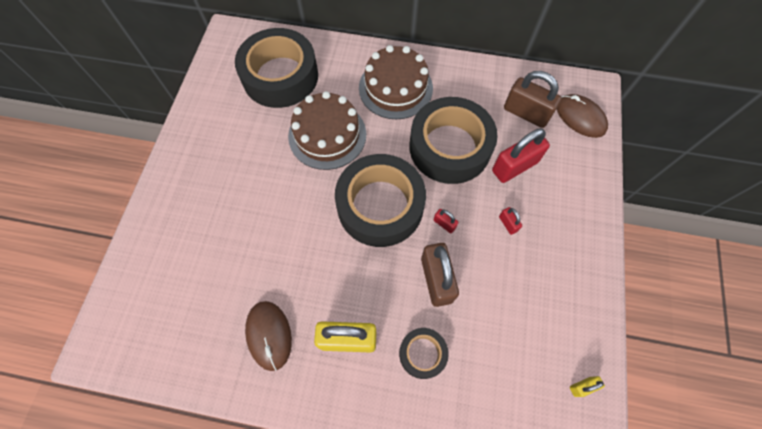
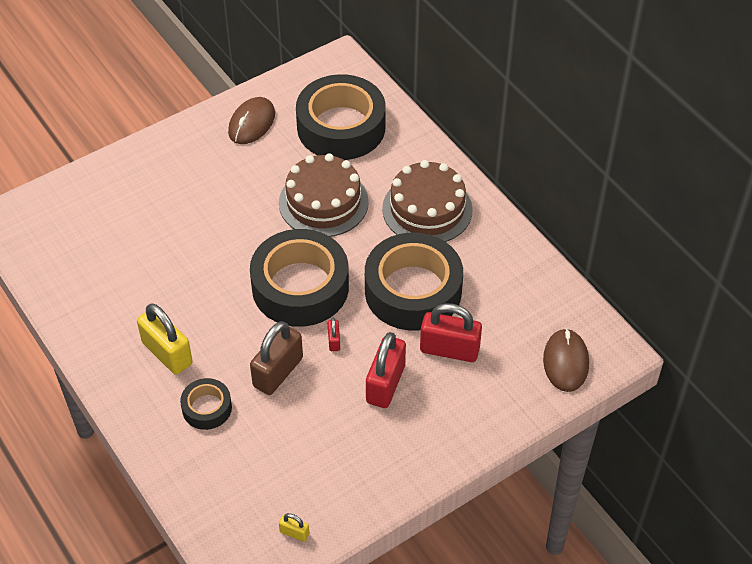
camera: 45 degrees right, 15 degrees down
(269, 335) = (119, 304): brown mouse -> brown mouse (251, 123)
(508, 224) = (385, 384): red padlock -> red padlock, size x2.19
(526, 113) = (518, 319): brown padlock -> none

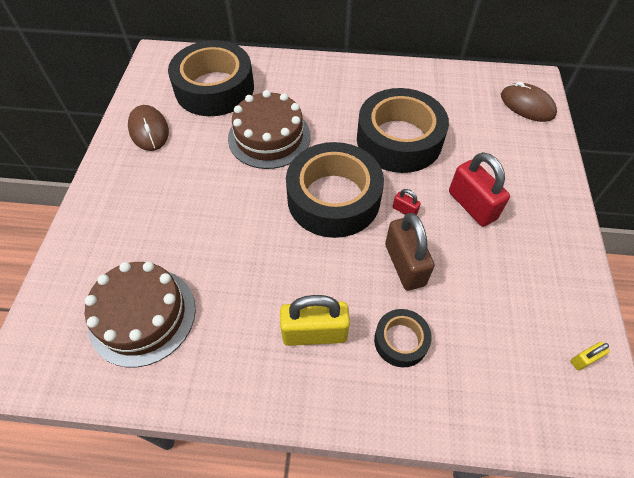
camera: 50 degrees left, 5 degrees up
(427, 209) = (335, 91): brown cake -> brown cake (142, 315)
(449, 349) = (469, 152): red padlock -> none

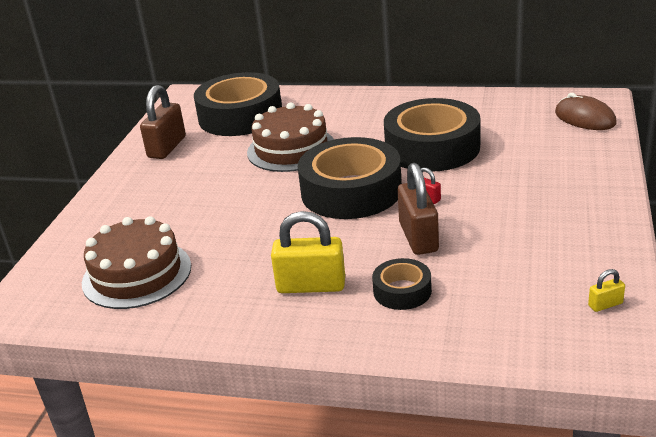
camera: 10 degrees right, 25 degrees down
(149, 130) = (167, 147): brown mouse -> brown padlock
(472, 205) = (503, 194): red padlock -> none

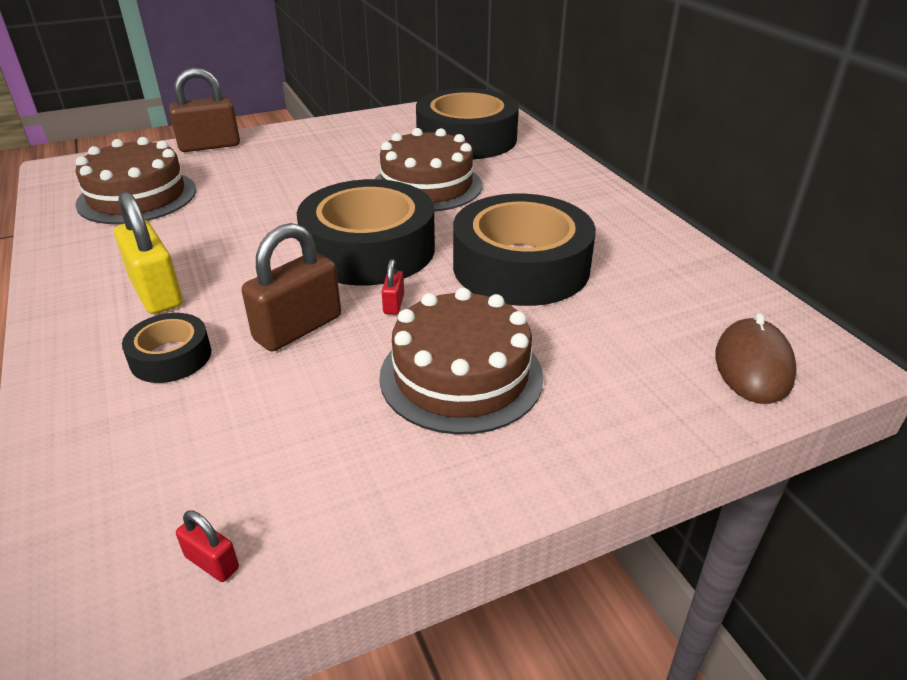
camera: 50 degrees right, 5 degrees up
(167, 147) = (370, 130): brown padlock -> brown padlock (210, 146)
(519, 196) = (461, 376): none -> brown cake
(605, 304) = (212, 562): yellow padlock -> red padlock

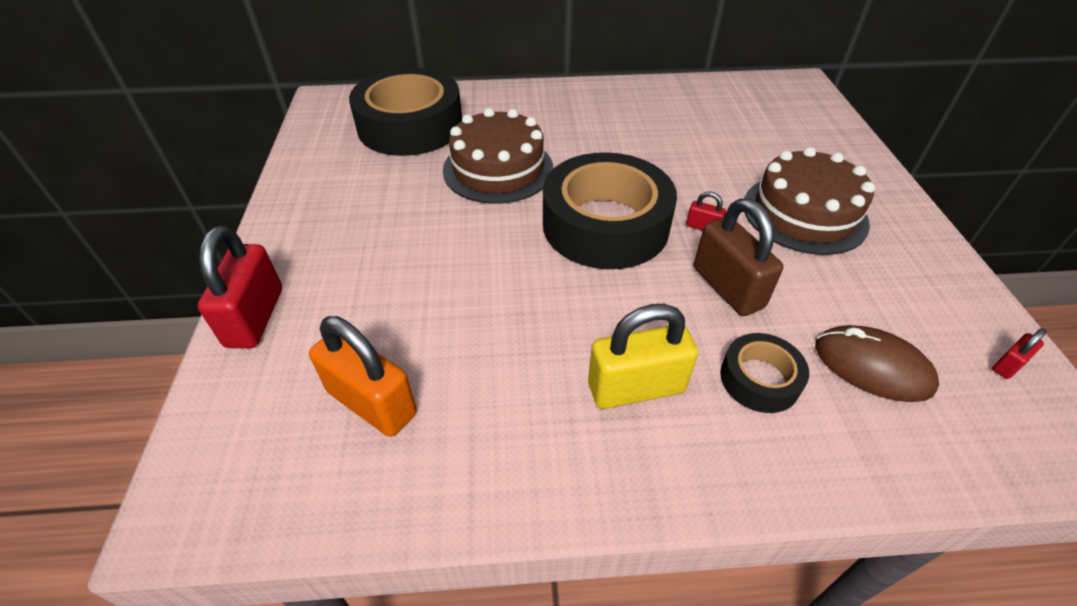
camera: 70 degrees left, 10 degrees up
(137, 197) = (372, 403): brown cake -> orange padlock
(210, 146) = (255, 317): brown padlock -> red padlock
(521, 266) = (665, 154): black tape -> none
(753, 365) = (803, 106): brown mouse -> brown mouse (872, 366)

